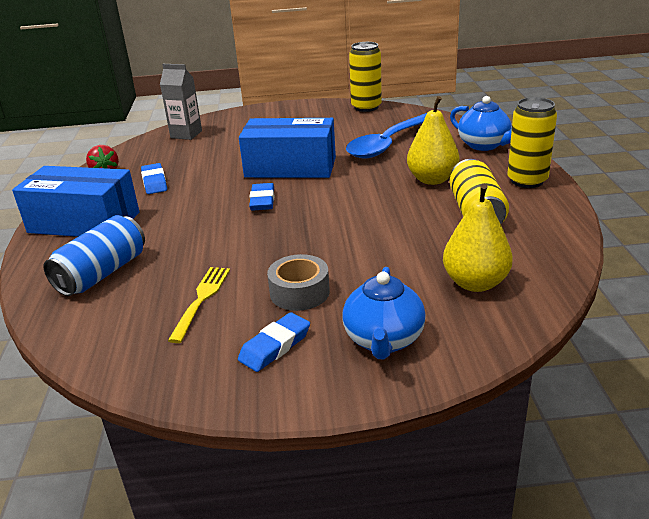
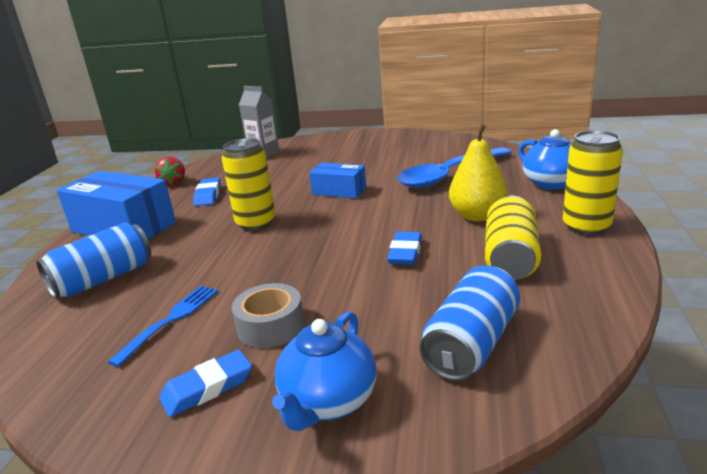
camera: 15 degrees right, 5 degrees down
(201, 300) = (170, 321): yellow fork -> blue fork
(262, 201) = (293, 222): blue eraser -> blue eraser (405, 253)
(290, 167) = (339, 191): blue box -> blue box, size x0.55
(366, 107) = (444, 139): yellow can -> yellow can (256, 223)
(475, 283) = (471, 343): yellow pear -> blue can

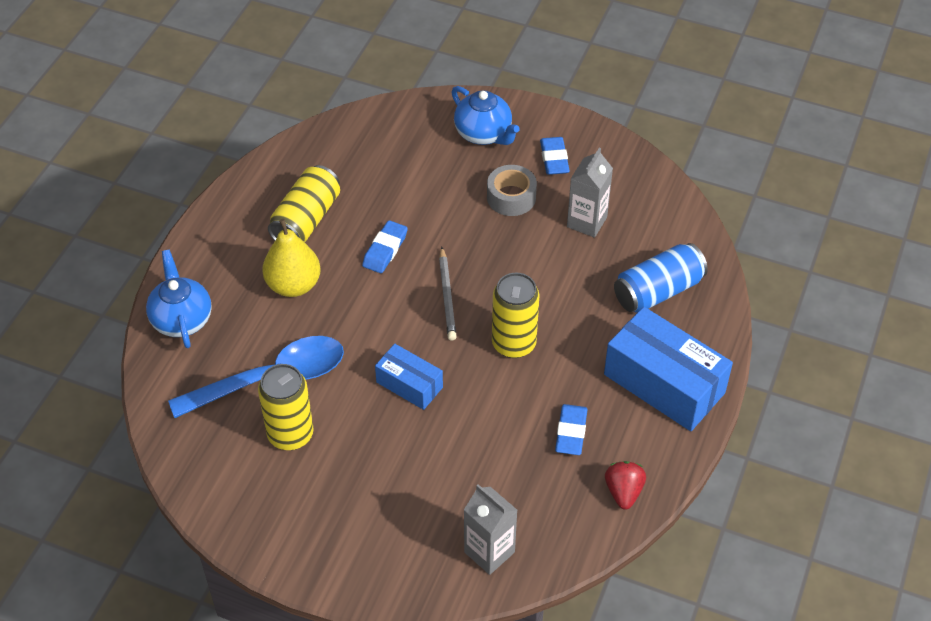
camera: 170 degrees left, 25 degrees up
(170, 321) = (587, 222): blue fork -> grey carton
(207, 388) = (554, 159): blue eraser -> blue eraser turned 75 degrees counterclockwise
(325, 236) = (447, 296): none -> grey pencil
(328, 401) = (483, 134): blue teapot -> blue teapot turned 105 degrees clockwise
(471, 343) = (385, 150): blue can -> none
(586, 226) = (217, 239): yellow can -> yellow can (290, 434)

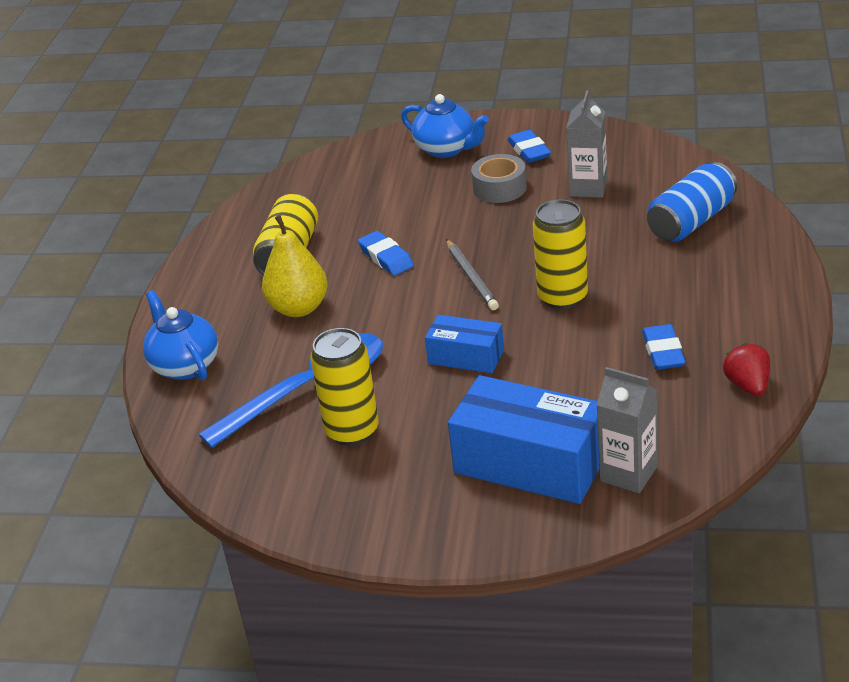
camera: 10 degrees left, 15 degrees down
(385, 250) = (386, 258): blue eraser -> blue eraser turned 45 degrees counterclockwise
(664, 383) = (740, 289): blue box -> blue box (530, 463)

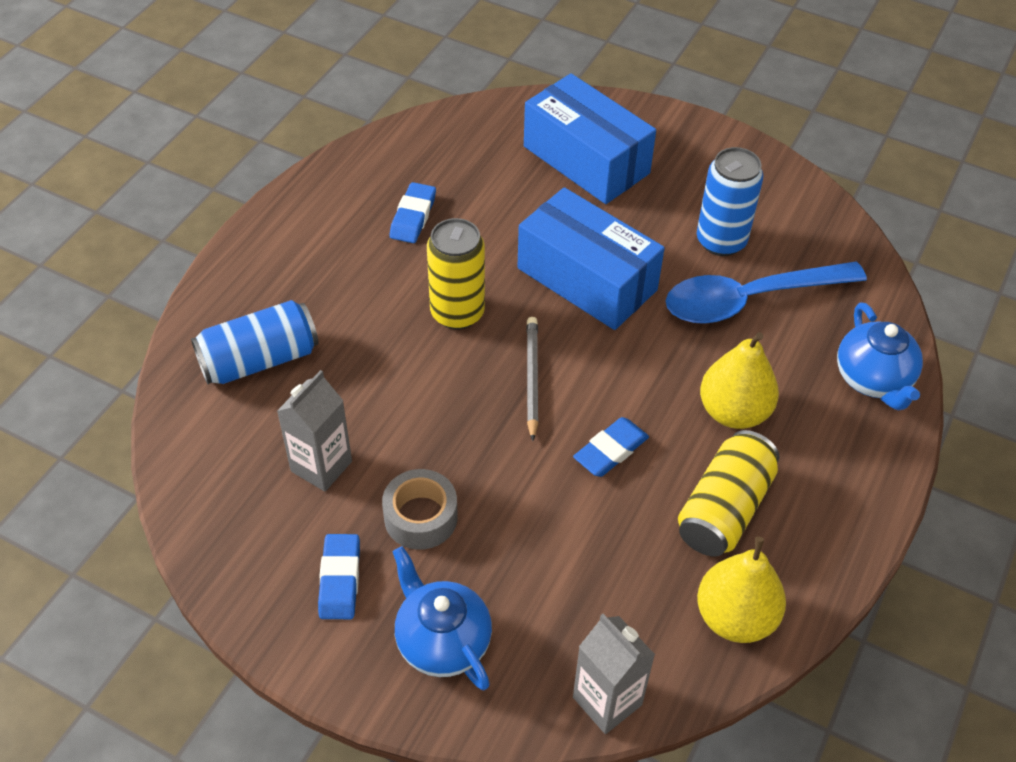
camera: 165 degrees left, 15 degrees up
(266, 210) = (735, 617): none -> yellow pear
(352, 431) = (721, 241): yellow can -> blue can
(386, 258) = (611, 451): blue eraser -> blue eraser turned 60 degrees clockwise
(466, 357) = (587, 279): blue box -> blue box, size x1.81
(628, 474) = (518, 126): grey carton -> grey carton (607, 701)
(748, 386) = (374, 161): red strawberry -> none

